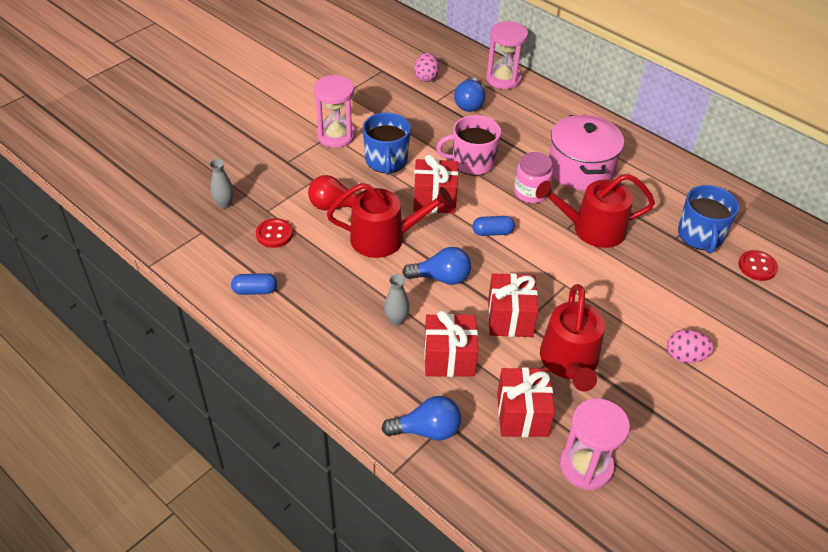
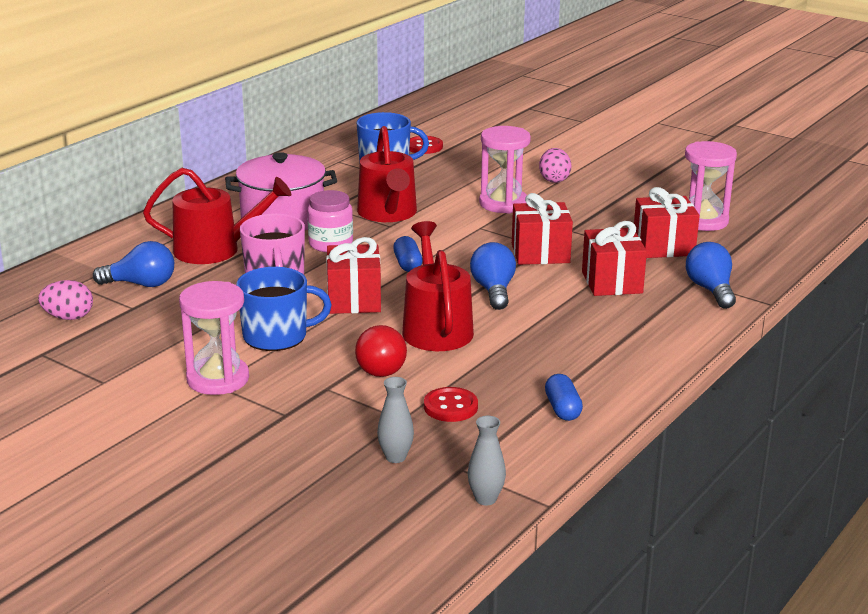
camera: 95 degrees left, 20 degrees down
(396, 320) = (571, 313): grey vase -> grey vase (485, 499)
(503, 79) = (82, 262): pink hourglass -> pink hourglass (503, 203)
(569, 362) = (586, 226): red watering can -> red watering can (215, 250)

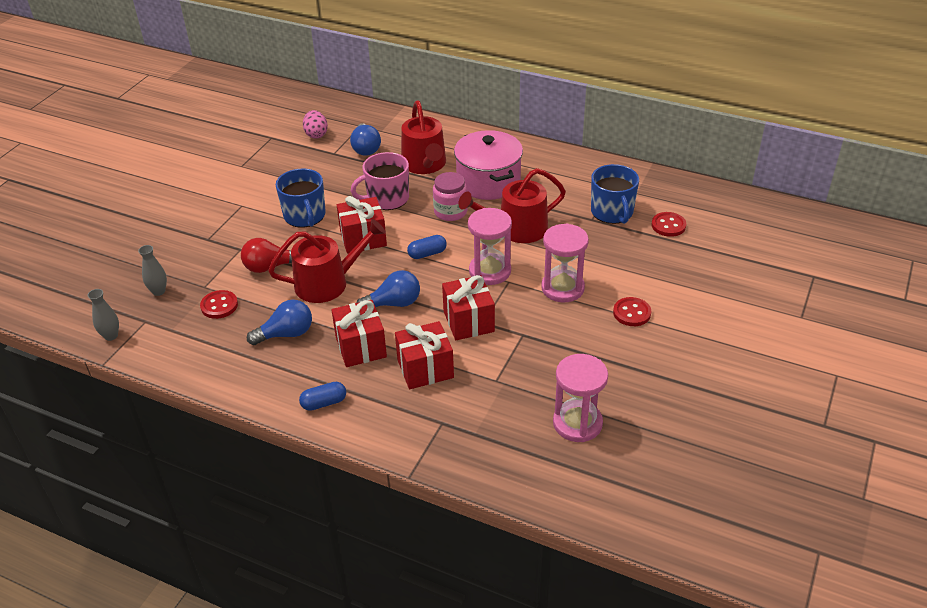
camera: 80 degrees right, 15 degrees up
(218, 379) = (247, 205): pink hourglass -> pink hourglass (490, 271)
(554, 180) = (632, 313): pink egg -> red button
(562, 409) = (219, 359): blue capsule -> blue capsule (324, 403)
(663, 247) = (507, 397): red gift -> red gift (360, 347)
(710, 290) = (426, 433): blue light bulb -> blue light bulb (286, 334)

